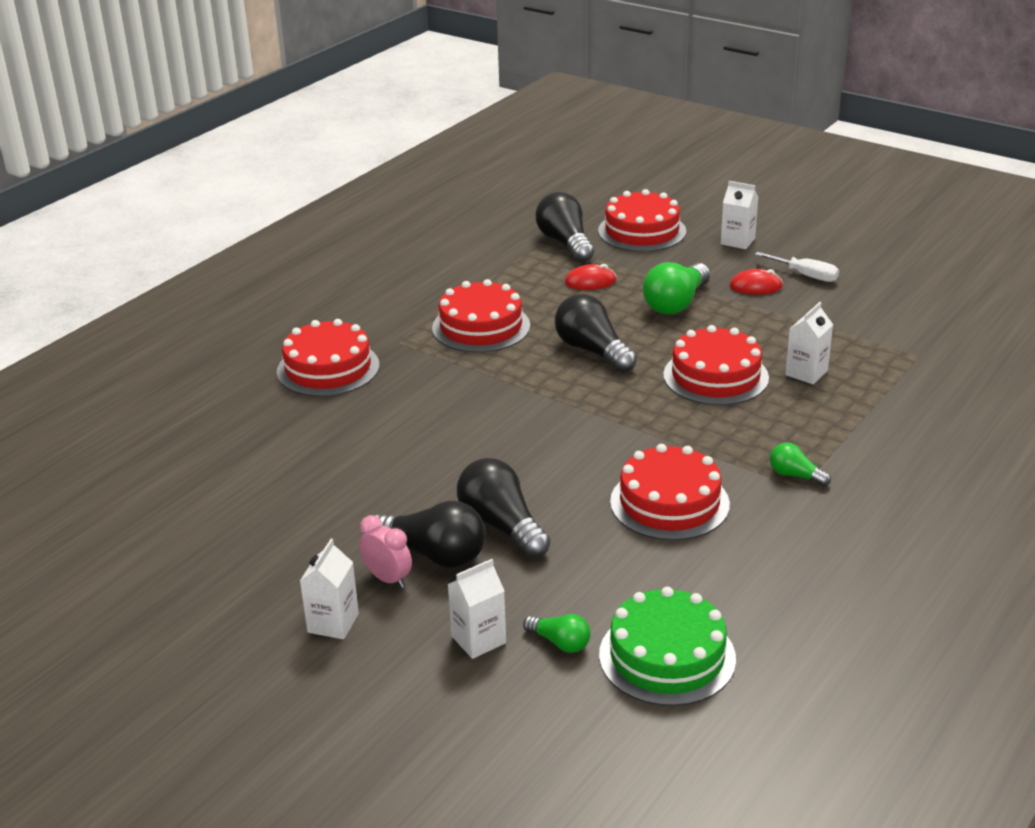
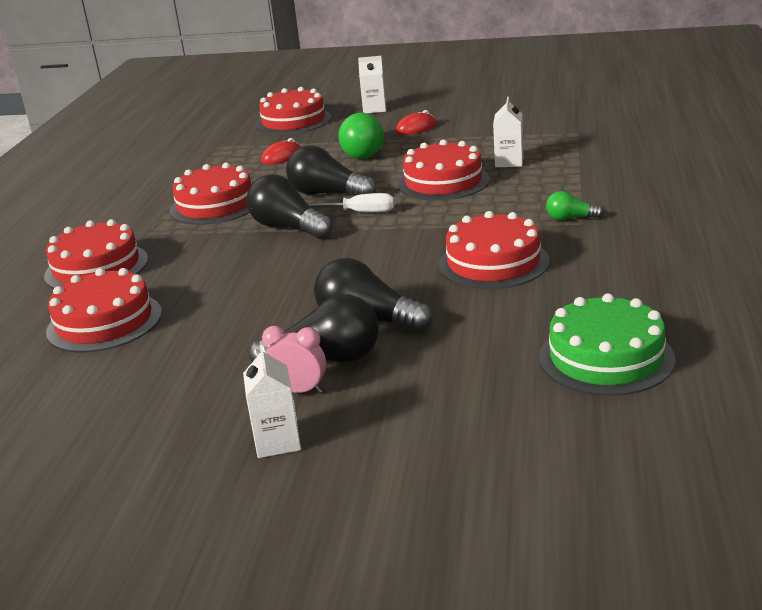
camera: 25 degrees left, 5 degrees down
(293, 437) = (104, 322): none -> red cake
(478, 639) = (431, 404): white carton -> none
(560, 643) = (506, 380): green light bulb -> none
(565, 243) = (237, 142): black light bulb -> black light bulb (288, 227)
(805, 275) = (446, 114): white screwdriver -> white screwdriver (361, 212)

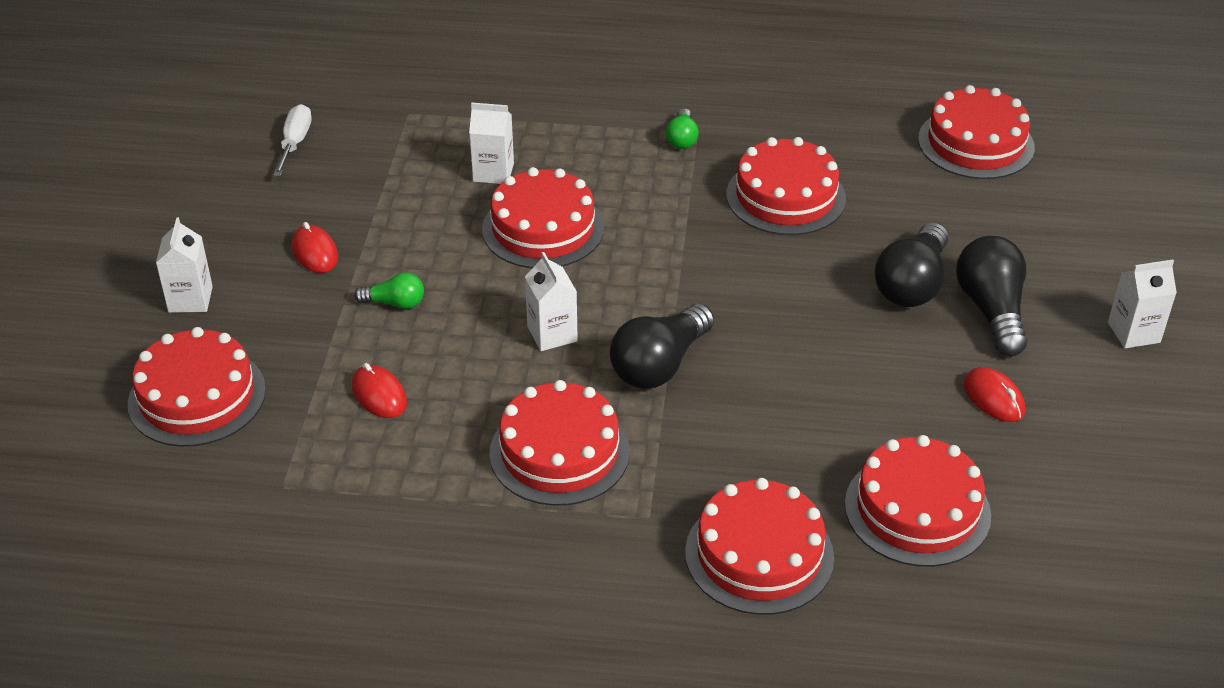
camera: 95 degrees left, 15 degrees up
(210, 357) = (993, 398): none -> red mouse
(299, 391) = (1050, 325): pink clock -> none
(328, 194) = (552, 334): black light bulb -> white carton
(361, 212) = (626, 299): white screwdriver -> white screwdriver (295, 143)
(365, 151) = (395, 303): green light bulb -> green light bulb, size x0.53
(606, 358) = (976, 143): green cake -> red cake

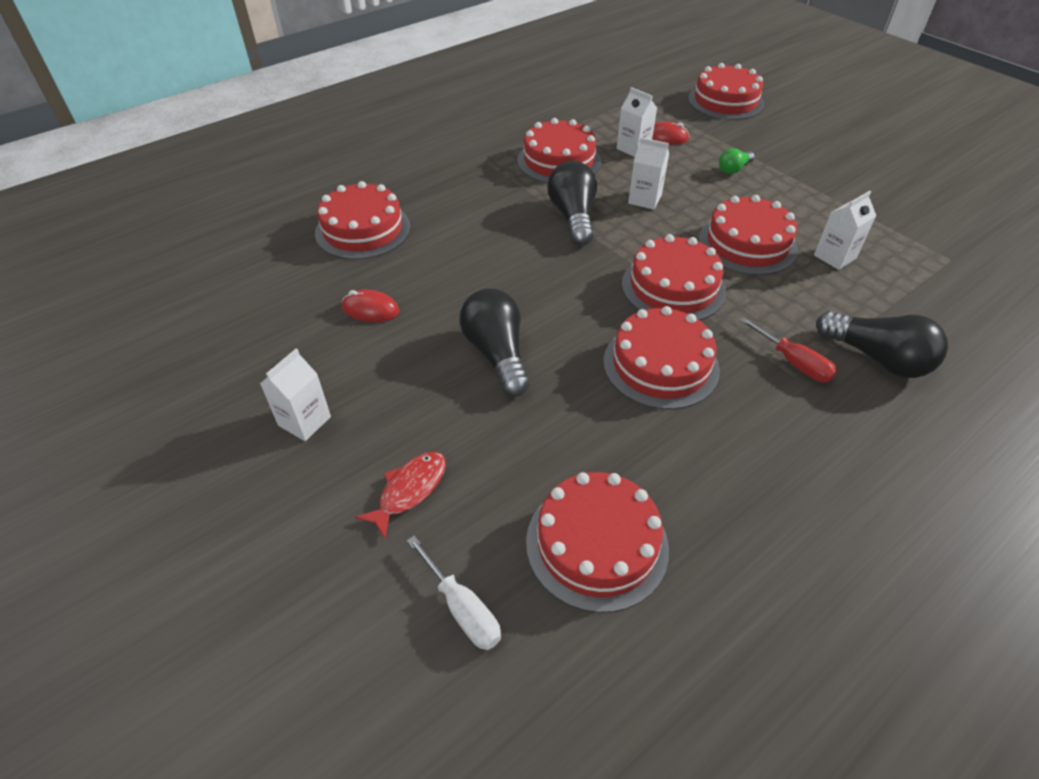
camera: 135 degrees right, 5 degrees up
(190, 299) = (806, 123): white carton -> white carton (633, 148)
(295, 143) = (946, 204): white screwdriver -> white screwdriver (462, 608)
(315, 252) = (810, 166): red mouse -> none
(682, 139) = (793, 362): green light bulb -> red screwdriver
(759, 554) = (420, 175): red cake -> red cake (673, 287)
(991, 310) = (424, 370): black light bulb -> black light bulb (877, 358)
(1080, 238) = (409, 490): none -> red fish

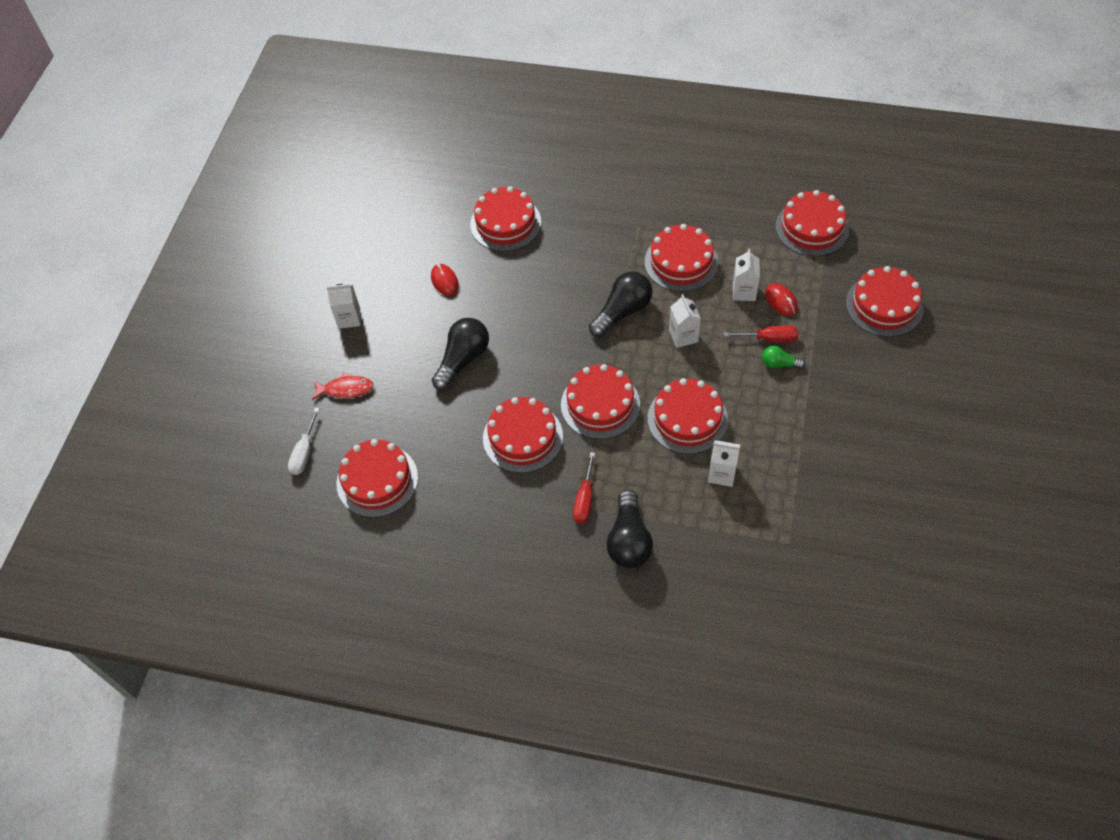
camera: 55 degrees right, 10 degrees up
(608, 92) = (812, 228): none -> red cake
(700, 161) = (769, 338): none -> red screwdriver

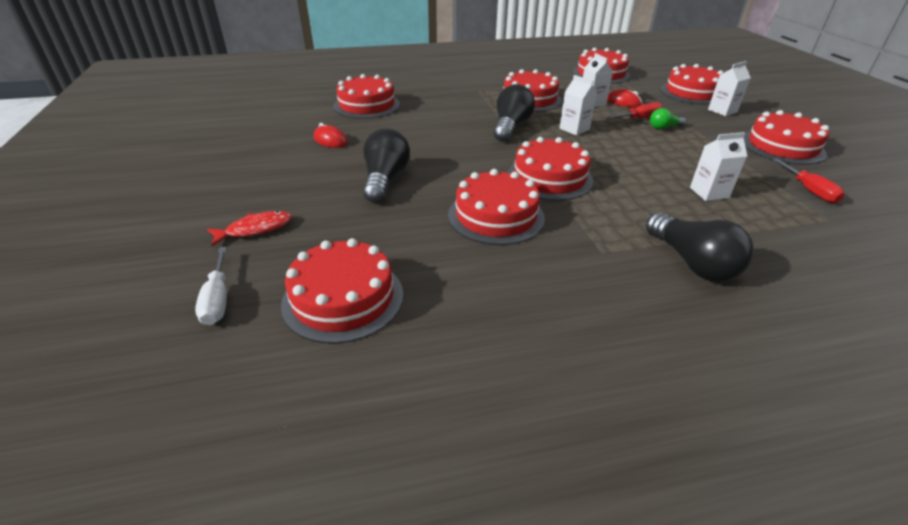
camera: 30 degrees left, 20 degrees down
(349, 318) = (235, 179): white carton -> white carton (722, 111)
(584, 499) = (609, 244): red screwdriver -> red screwdriver (809, 190)
(687, 419) = (635, 169): red cake -> red cake (782, 146)

